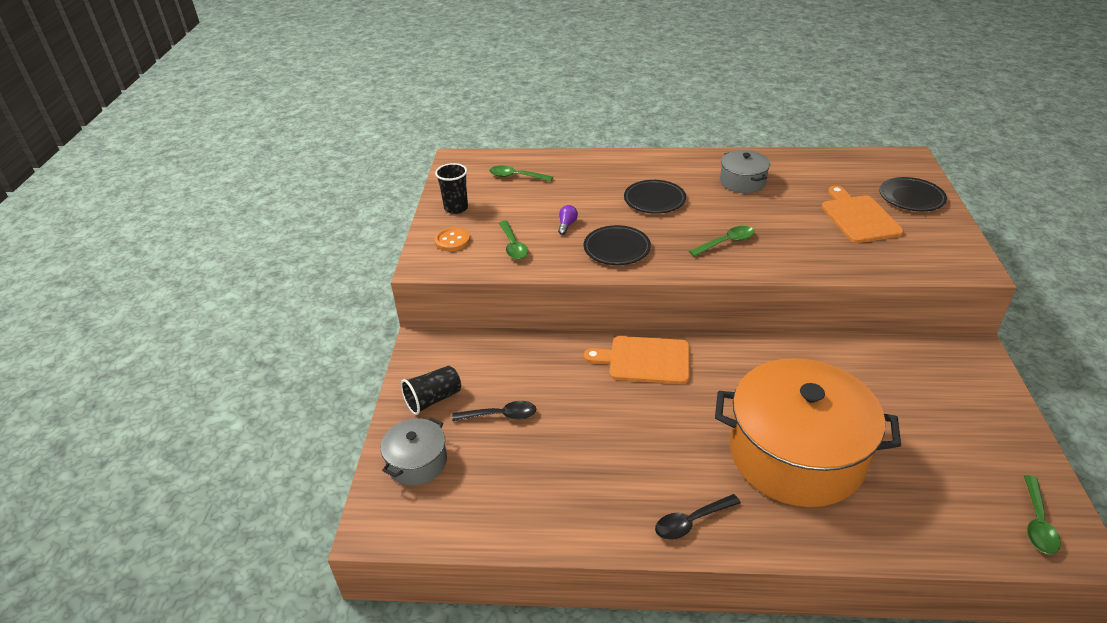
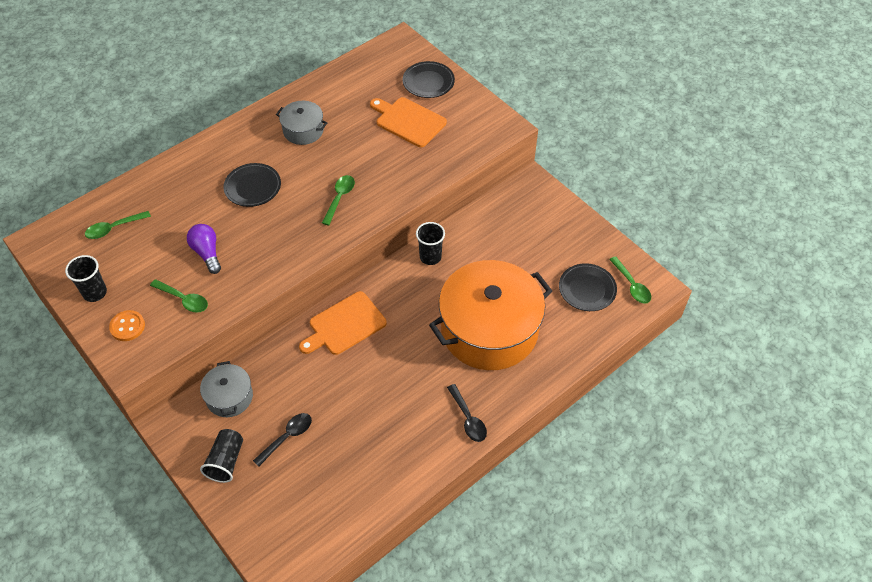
camera: 45 degrees left, 15 degrees up
(417, 462) = (264, 513): grey pot -> grey pot (229, 397)
(567, 225) = (207, 253): purple light bulb -> purple light bulb, size x1.64
(617, 249) = (267, 252): black plate -> black plate (587, 289)
(691, 522) = (468, 419): black spoon -> black spoon turned 45 degrees counterclockwise
(789, 354) = (430, 257): none -> black cup

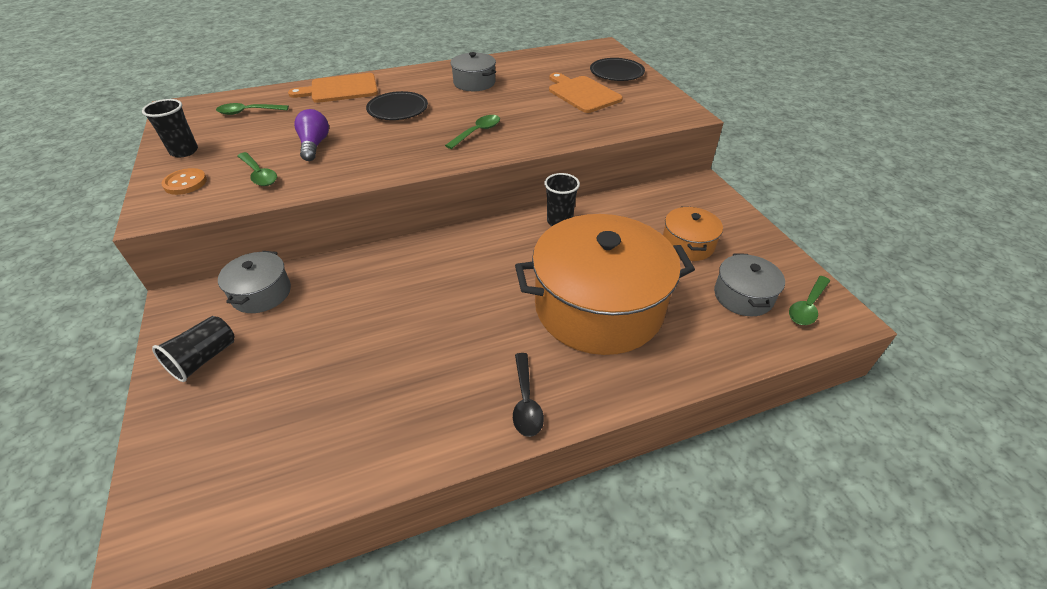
camera: 20 degrees right, 10 degrees down
(287, 437) = (290, 353): black spoon -> none
(344, 325) = (430, 259): orange cutting board -> orange cutting board (340, 89)
(537, 252) = (687, 244): none -> orange pot
(587, 289) = (743, 296): black plate -> grey pot
(631, 285) = (807, 306): green spoon -> green spoon turned 45 degrees clockwise

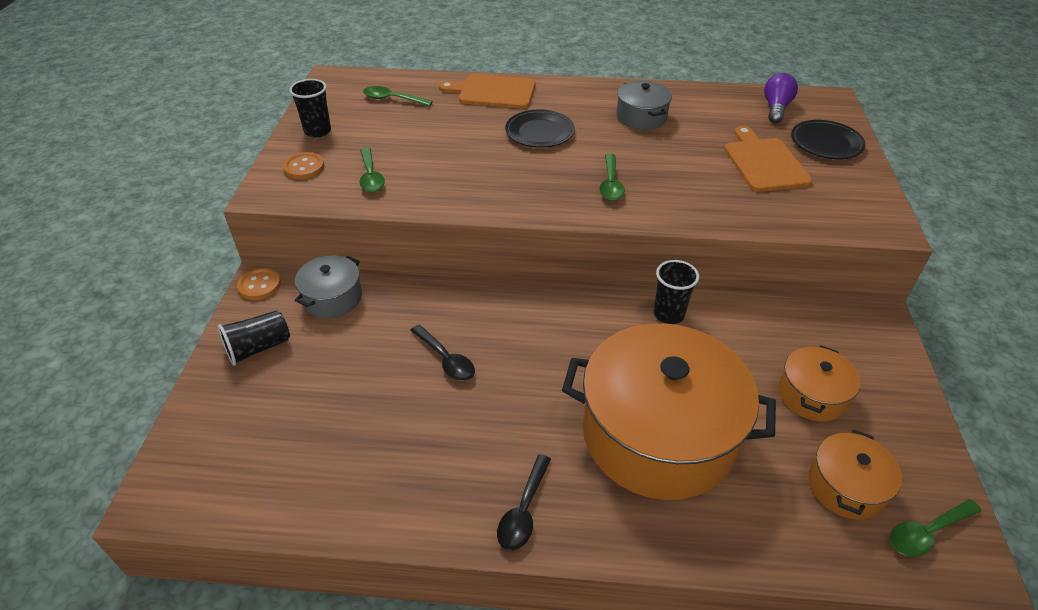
camera: 25 degrees right, 0 degrees up
(178, 305) = (259, 285): none -> orange button
(314, 145) = (436, 156): purple light bulb -> purple light bulb (776, 108)
(396, 309) = (446, 359): none -> black spoon
(477, 132) = (611, 184): green spoon -> green spoon turned 120 degrees clockwise
(743, 296) = (846, 486): grey pot -> orange pot

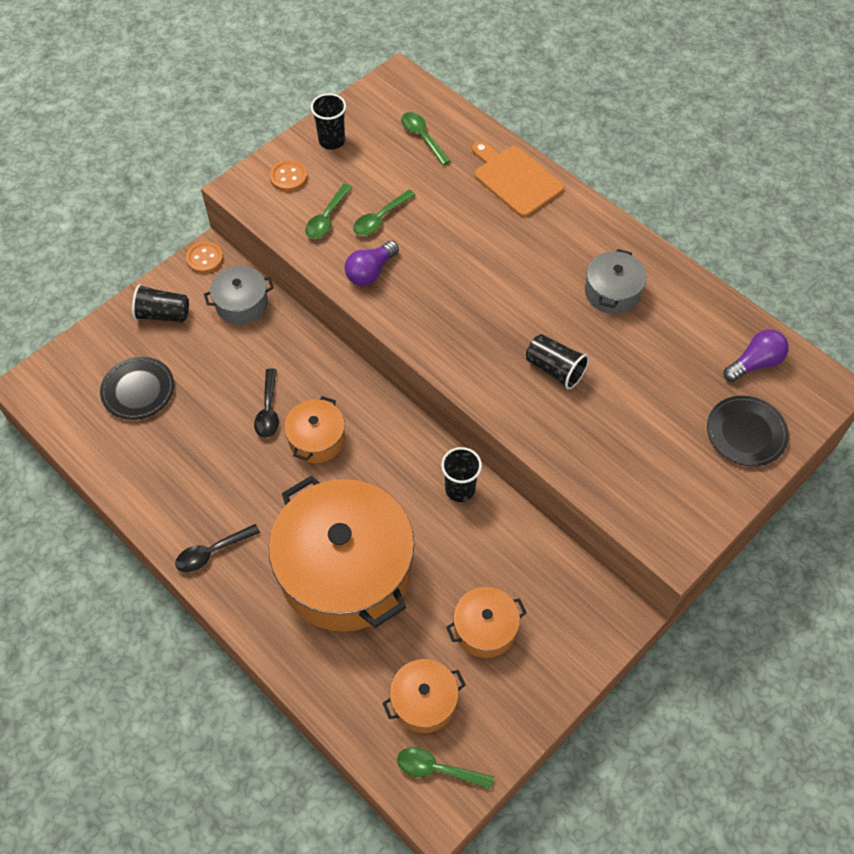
camera: 40 degrees right, 15 degrees up
(451, 190) = (370, 272): none -> purple light bulb
(514, 353) = (317, 439): none -> orange pot
(539, 132) = (503, 254): black plate -> black plate (138, 390)
(611, 184) = (498, 348): green spoon -> green spoon (380, 219)
(665, 175) = (555, 369): none -> black cup
(764, 162) = (657, 414): orange cutting board -> none

